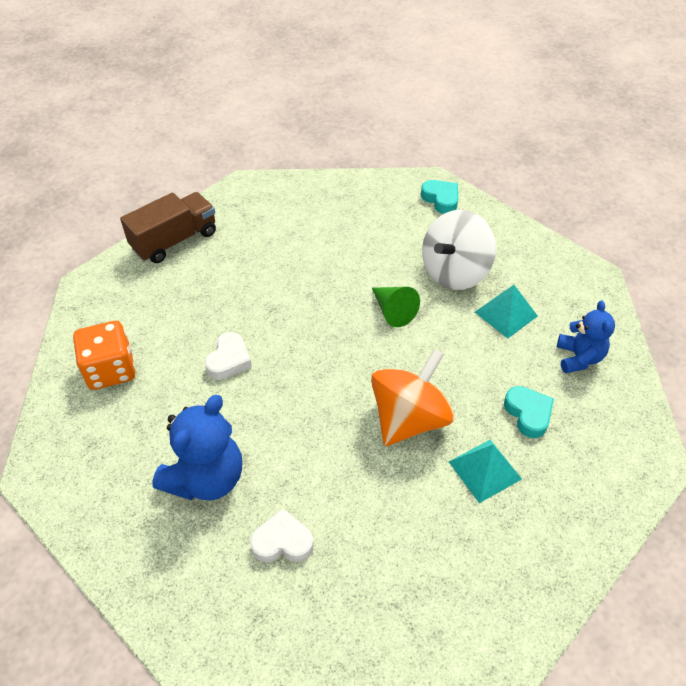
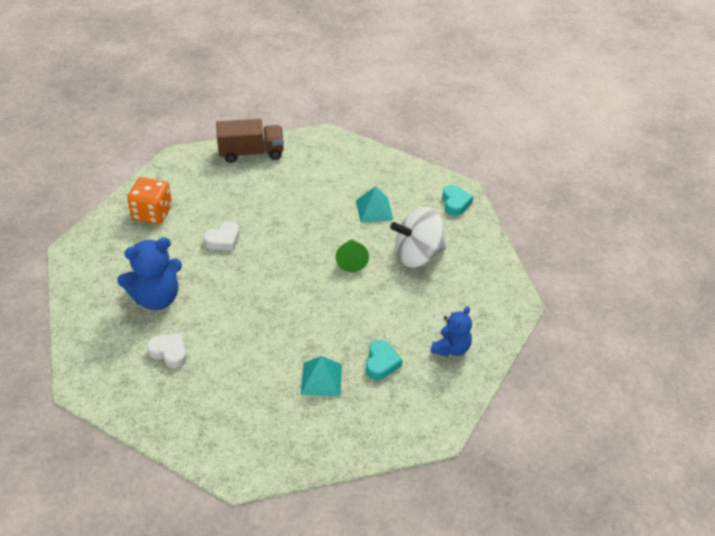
camera: 30 degrees right, 5 degrees down
(409, 419) = (302, 327): orange spinning top -> none
(506, 314) = (427, 297): turquoise pyramid -> turquoise pyramid (374, 210)

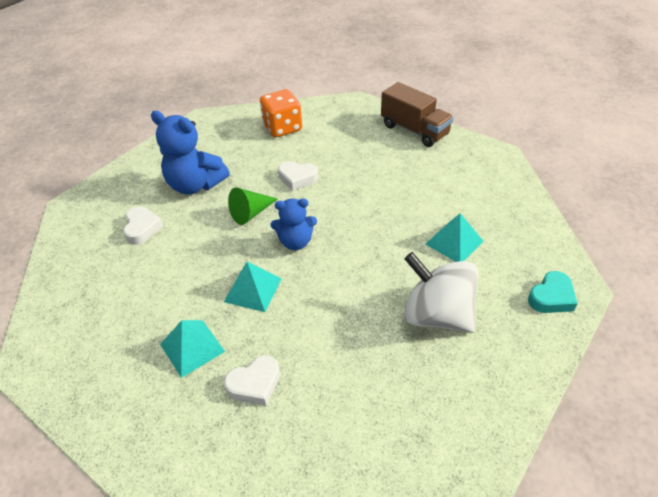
camera: 55 degrees right, 0 degrees up
(305, 324) = (253, 290): none -> turquoise pyramid
(351, 260) = (369, 269): green cone -> green cone (251, 213)
(381, 363) = (255, 384): turquoise heart -> white heart
(451, 348) = (335, 438): blue teddy bear -> blue teddy bear (295, 242)

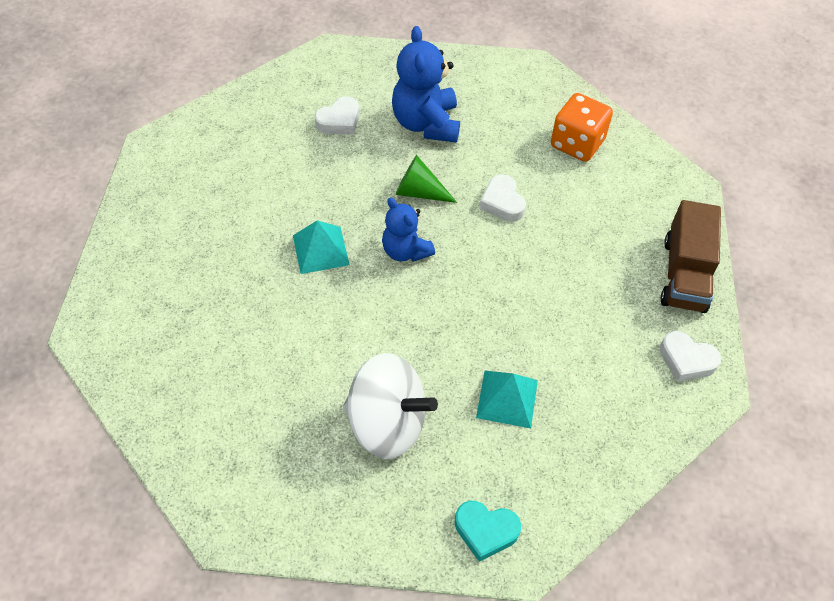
camera: 55 degrees right, 10 degrees up
(192, 348) = (229, 242): turquoise pyramid -> none
(255, 384) = (218, 309): white heart -> white heart (686, 360)
(437, 315) = (387, 423): white spinning top -> white spinning top turned 105 degrees clockwise

